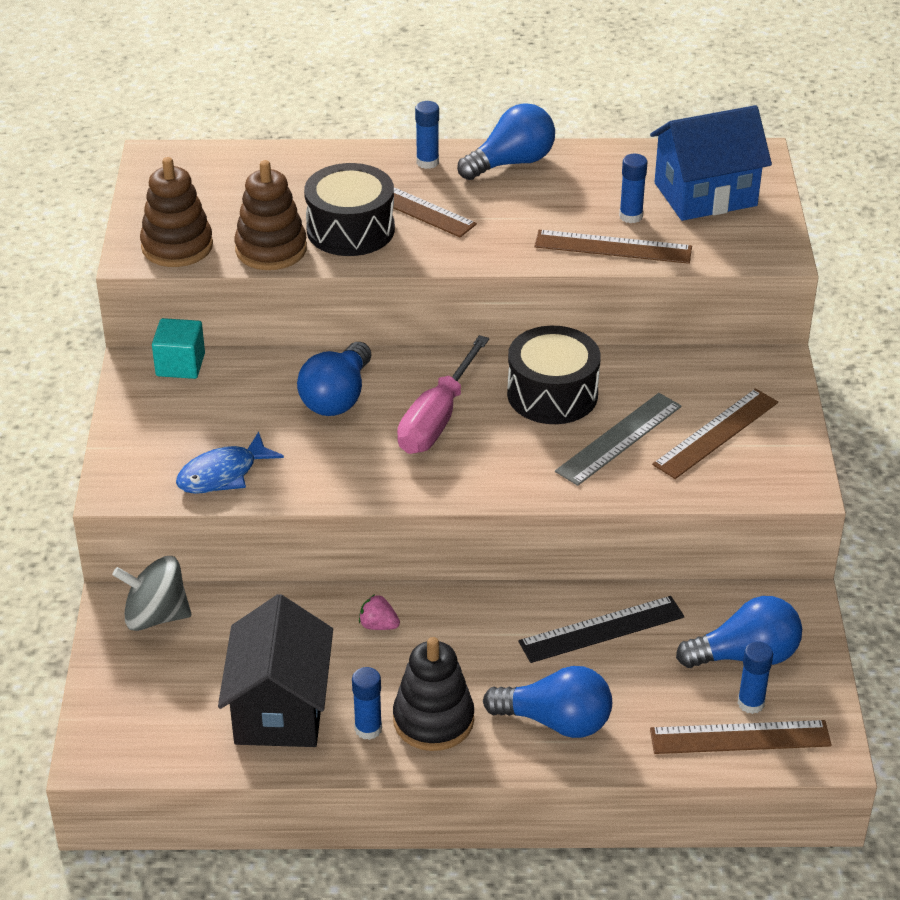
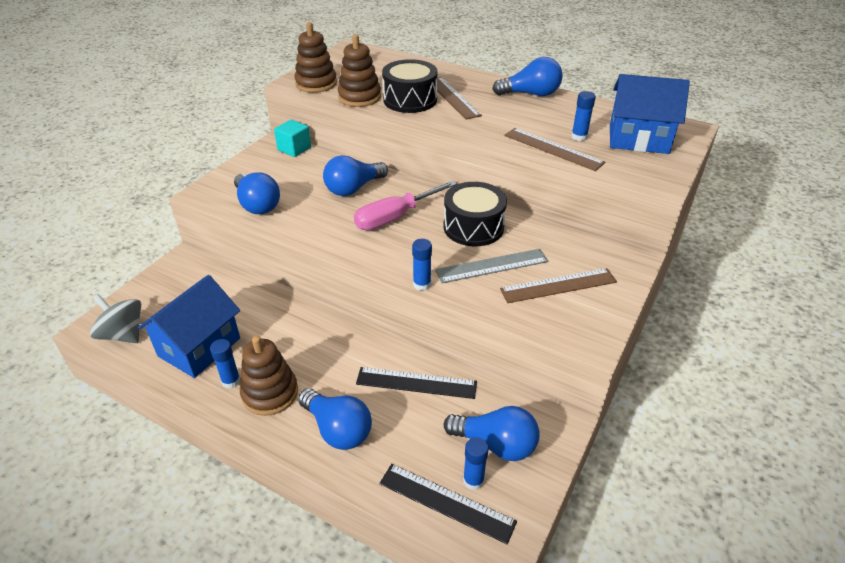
camera: 30 degrees right, 0 degrees up
(156, 616) = (194, 271): grey spinning top -> grey spinning top (123, 334)
(223, 474) = (257, 205): blue fish -> blue light bulb
(280, 709) = (199, 347): black house -> blue house
(378, 625) = (294, 323): pink strawberry -> none
(427, 162) = (483, 82): blue glue stick -> blue glue stick (422, 284)
(433, 720) = (270, 393): black stacking toy -> brown stacking toy
(740, 737) = (446, 502): brown ruler -> black ruler

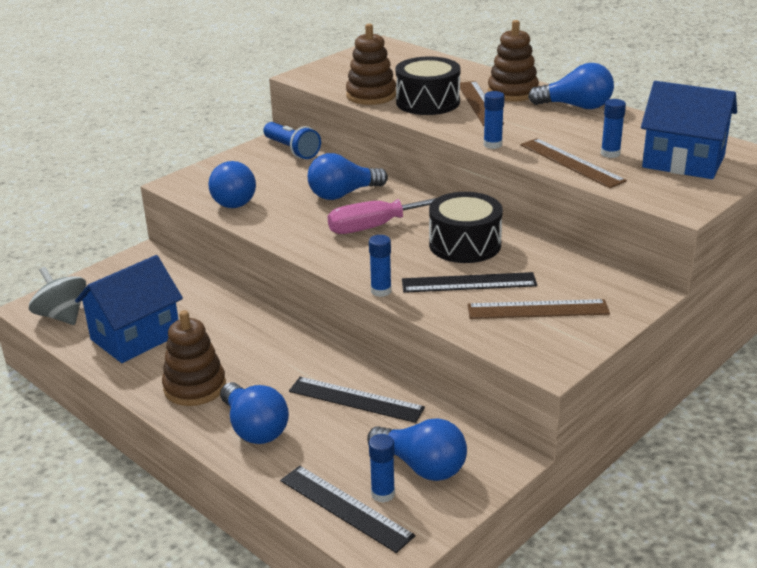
camera: 15 degrees right, 10 degrees down
(231, 381) = (158, 371): blue glue stick -> blue glue stick (492, 145)
(294, 149) = (292, 150): turquoise cube -> blue flashlight
(316, 83) = (328, 79): brown stacking toy -> brown stacking toy (512, 92)
(492, 266) = (469, 283): grey ruler -> black ruler

